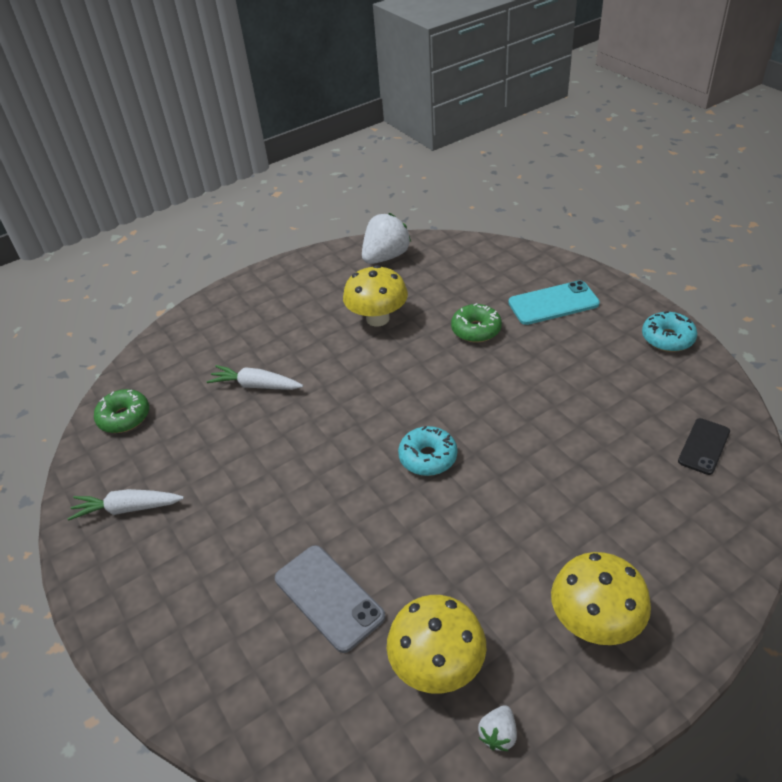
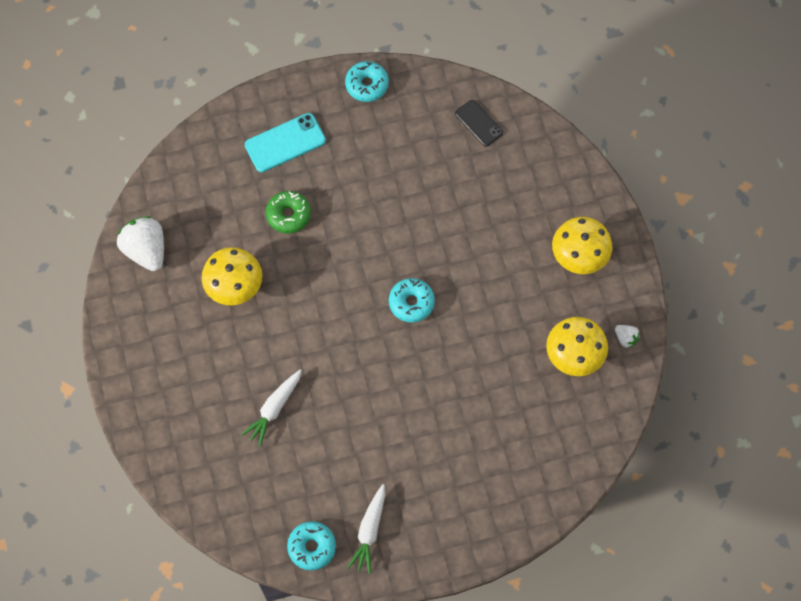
camera: 75 degrees left, 25 degrees up
(102, 463) = (312, 547): none -> turquoise donut
(124, 417) = (263, 524): green donut -> none
(329, 597) = (503, 405): grey phone -> none
(553, 303) = (285, 143): turquoise phone -> turquoise phone turned 60 degrees clockwise

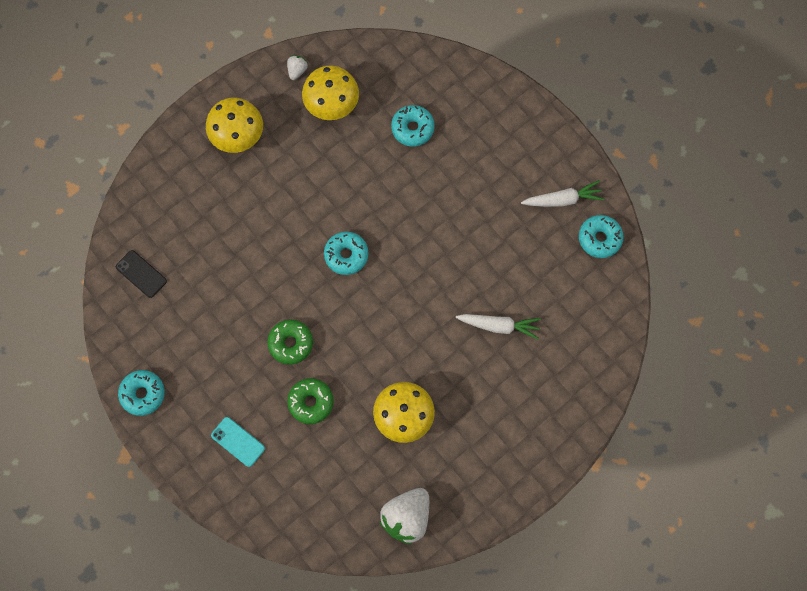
camera: 115 degrees left, 5 degrees up
(285, 143) = (238, 442): turquoise phone -> turquoise phone, size x0.66
(351, 220) = (290, 343): none -> green donut
(479, 123) = (141, 274): black phone -> black phone turned 75 degrees counterclockwise
(513, 420) = (412, 128): none -> turquoise donut

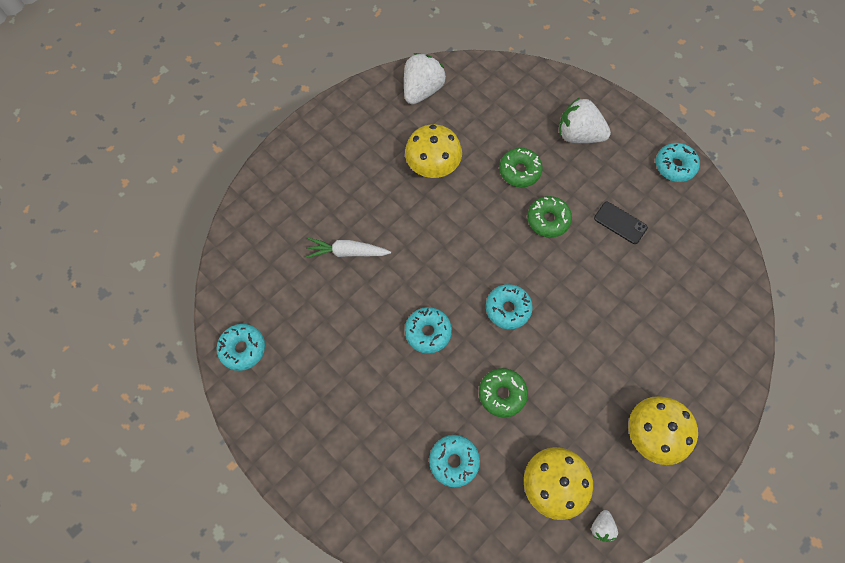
camera: 175 degrees right, 5 degrees down
(141, 274) = (710, 273): black phone -> black phone (620, 223)
(238, 442) = (578, 135): turquoise phone -> white strawberry
(363, 179) = (502, 394): none -> green donut
(425, 239) = (428, 332): none -> turquoise donut
(562, 199) = (281, 389): white carrot -> none

